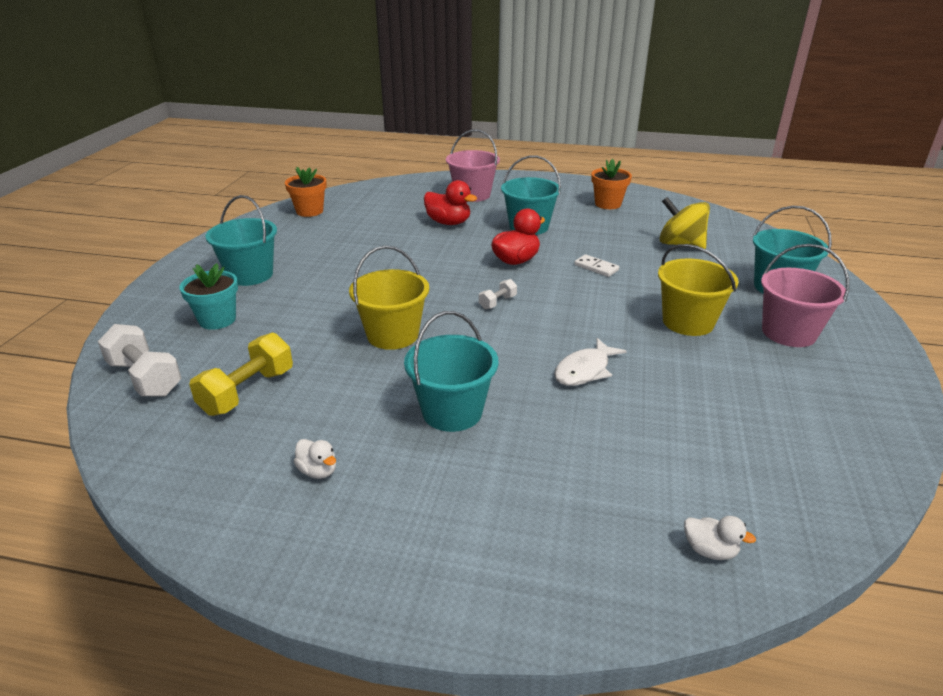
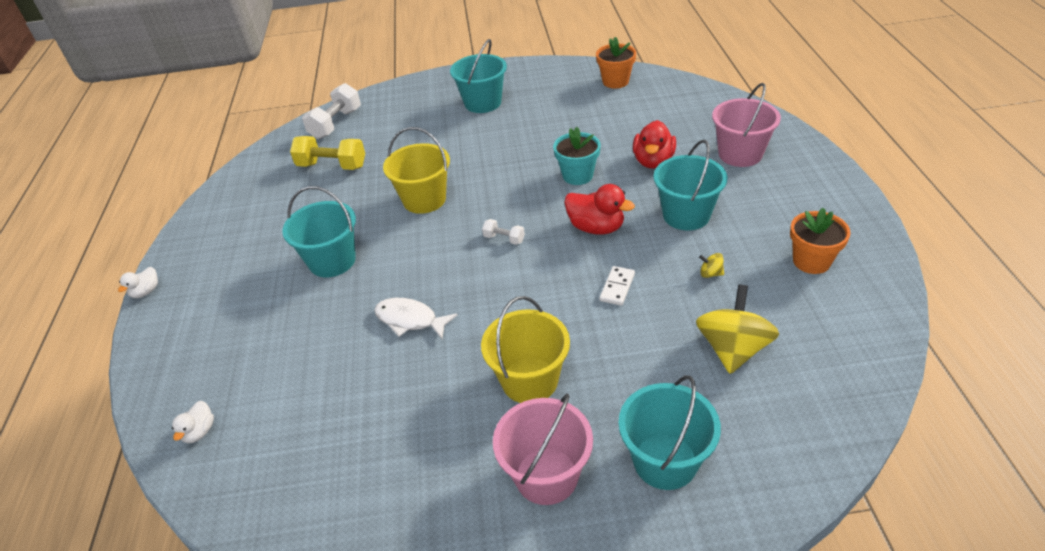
camera: 75 degrees right, 10 degrees up
(217, 320) = (412, 118): turquoise flower pot -> turquoise flower pot (577, 175)
(318, 471) = (259, 224): white duck -> white duck (146, 291)
(601, 234) = (710, 273): none -> yellow spinning top

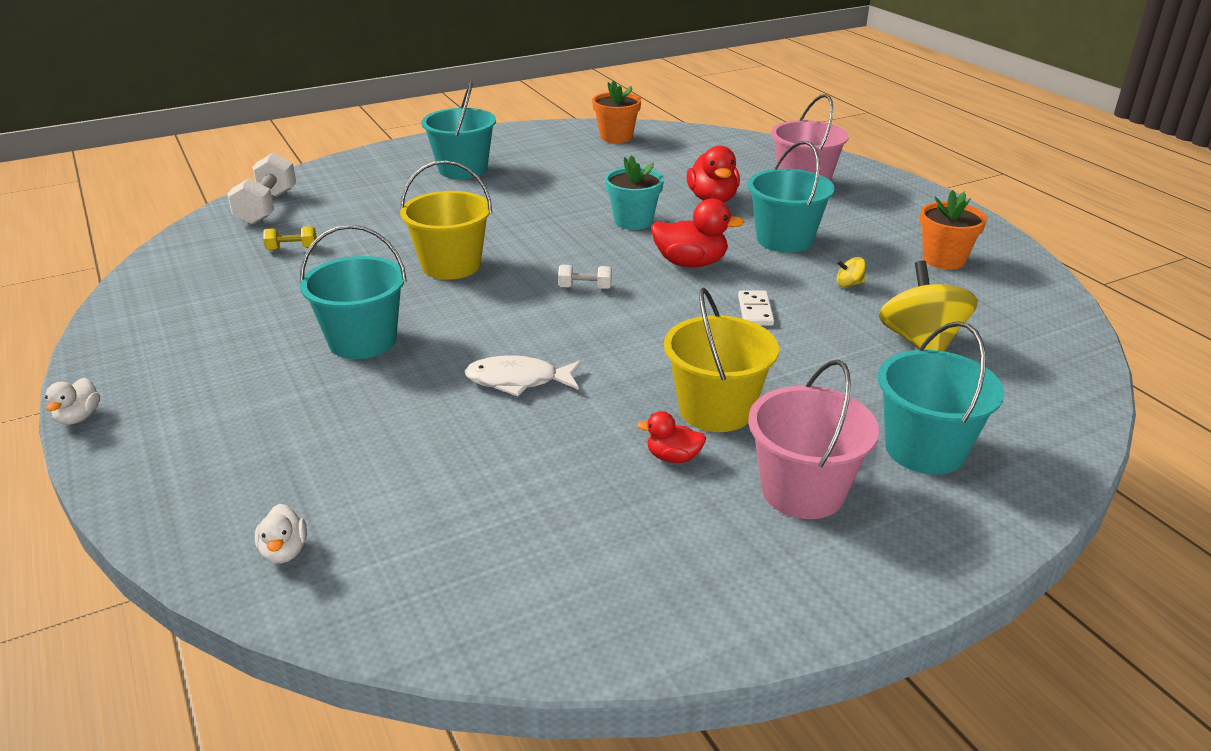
camera: 25 degrees left, 10 degrees down
(332, 166) = (292, 249): yellow dumbbell -> yellow dumbbell, size x0.51
(474, 418) = (673, 457): none -> red duck

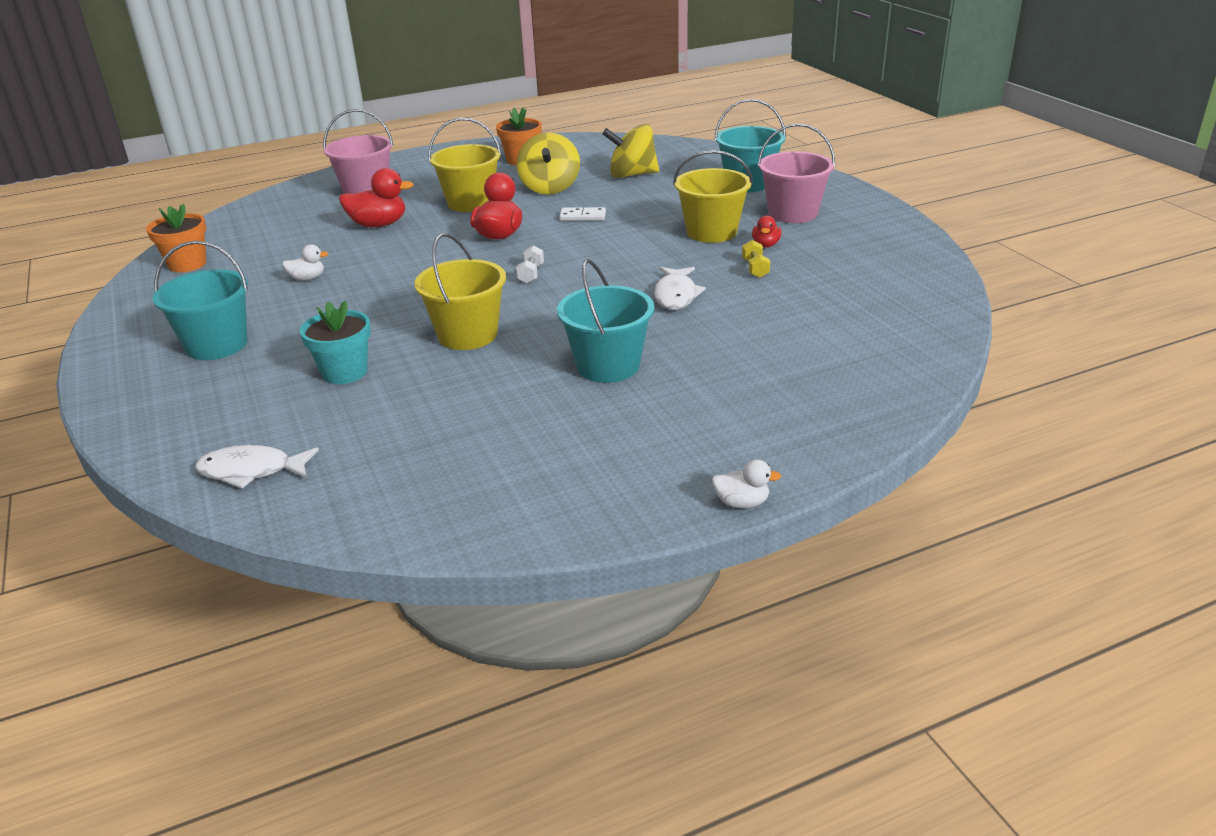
camera: 85 degrees left, 0 degrees up
(267, 207) = (251, 471): white dumbbell -> white fish
(284, 551) = (895, 364): white duck -> white duck (307, 278)
(292, 249) = (390, 433): yellow dumbbell -> yellow dumbbell (755, 269)
(633, 221) = (407, 256): turquoise flower pot -> turquoise flower pot (345, 372)
(784, 240) = (470, 203): turquoise bucket -> yellow bucket
(849, 284) = (550, 188): yellow spinning top -> yellow spinning top, size x2.42

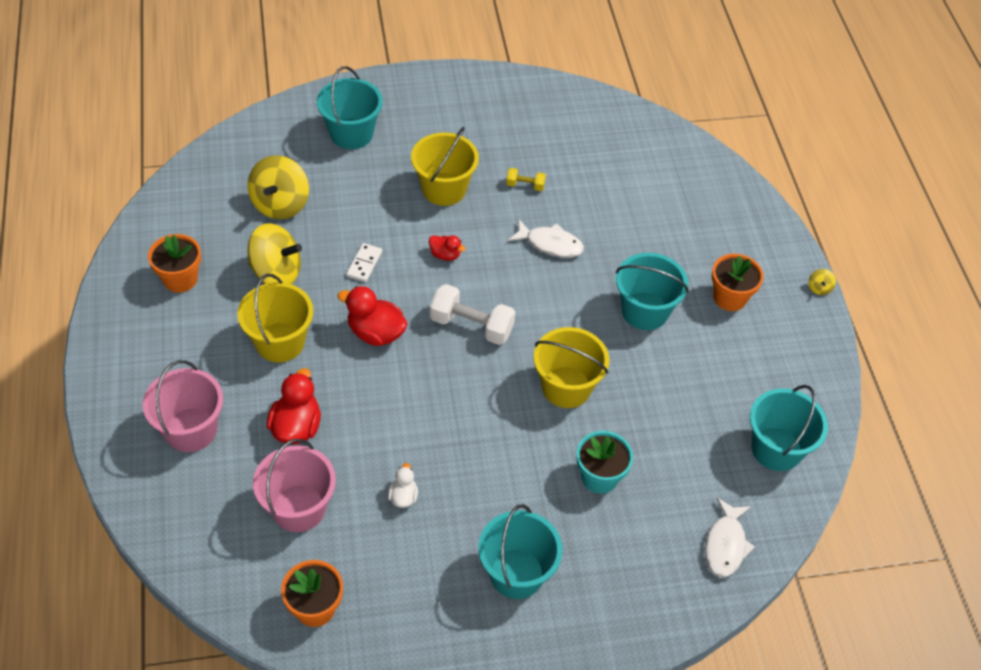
camera: 80 degrees left, 20 degrees up
(413, 495) = (776, 449): none -> turquoise bucket
(531, 274) = (471, 326): white dumbbell -> white dumbbell, size x1.96
(669, 424) = (729, 298): none -> orange flower pot
(741, 503) = (819, 288): white duck -> yellow spinning top
(766, 245) = (485, 165): red duck -> red duck (445, 255)
(792, 213) = (432, 129): pink bucket -> pink bucket (298, 508)

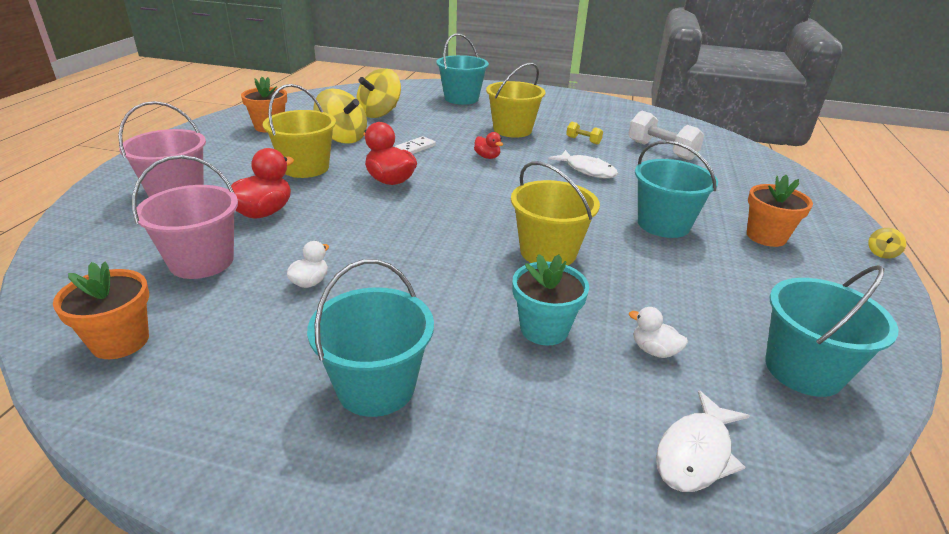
camera: 25 degrees right, 20 degrees down
(471, 326) = (479, 195): white dumbbell -> white dumbbell (661, 150)
(679, 468) = (654, 350): none -> white duck

